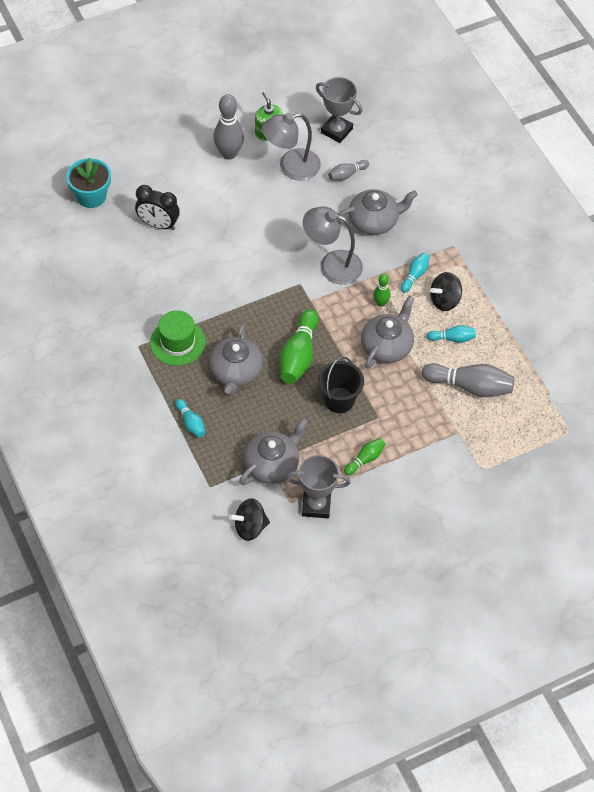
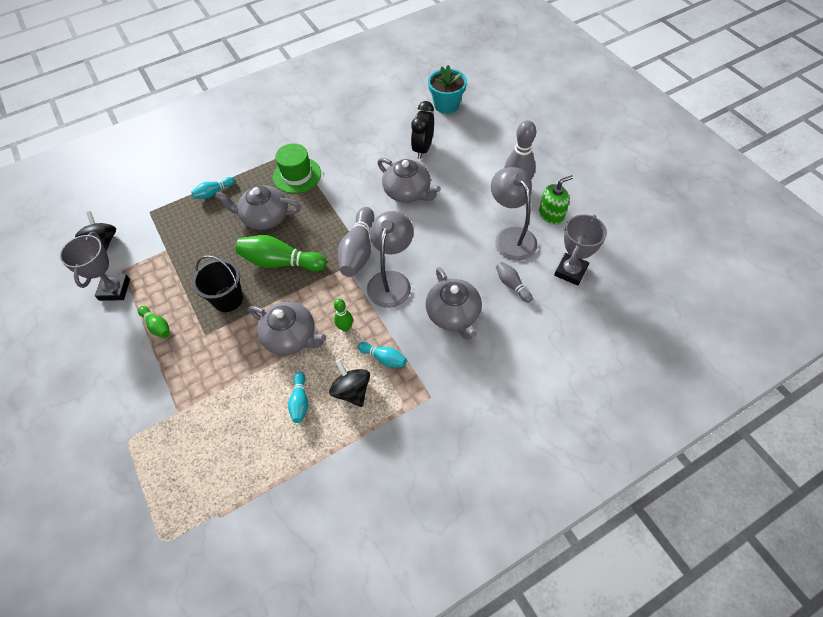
camera: 90 degrees right, 0 degrees up
(272, 464) = (163, 253): grey teapot -> grey teapot (408, 192)
(470, 386) = (235, 422): grey bowling pin -> grey bowling pin (358, 250)

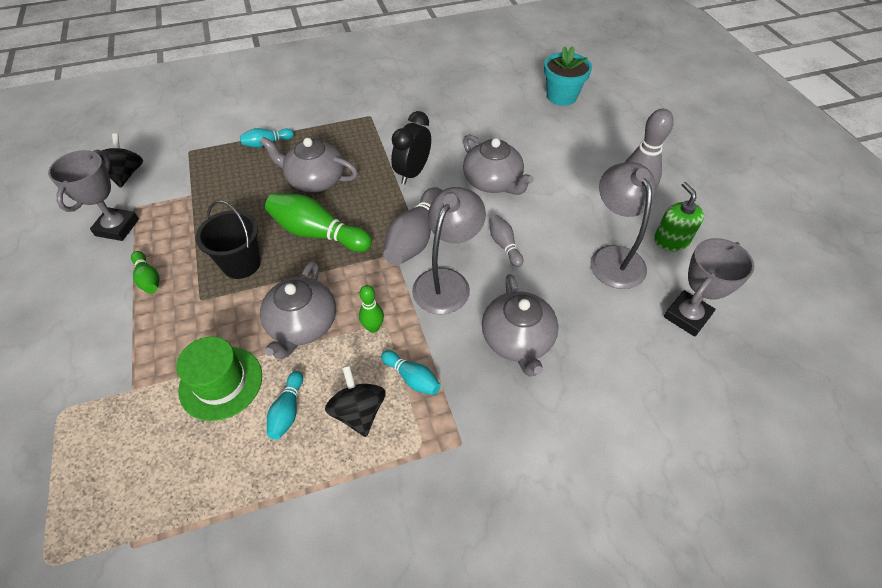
camera: 10 degrees right, 5 degrees down
(291, 337) = (302, 325): grey teapot -> grey teapot turned 60 degrees clockwise
(297, 175) = (366, 141): green hat -> green hat (221, 383)
(423, 149) = (522, 138): black clock -> black clock (412, 173)
(512, 285) = (603, 318): grey bowling pin -> grey bowling pin (504, 245)
(551, 214) = (671, 240): green soap dispenser -> green soap dispenser turned 90 degrees counterclockwise

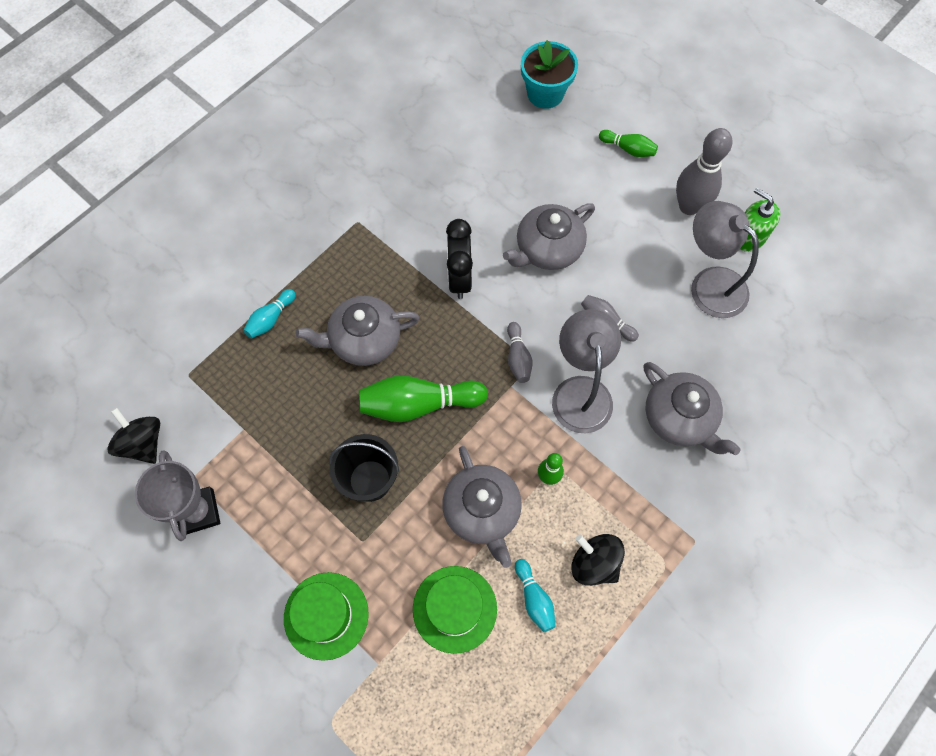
camera: 30 degrees left, 15 degrees up
(129, 335) = (326, 615): none -> green hat
(148, 278) = (289, 549): green bowling pin -> green bowling pin (628, 149)
(412, 378) = (616, 506): turquoise bowling pin -> none
(415, 238) = (518, 357): grey bowling pin -> grey bowling pin, size x0.54
(493, 182) = (547, 249): grey teapot -> grey teapot turned 120 degrees clockwise
(687, 316) = (802, 315): grey trophy -> none

